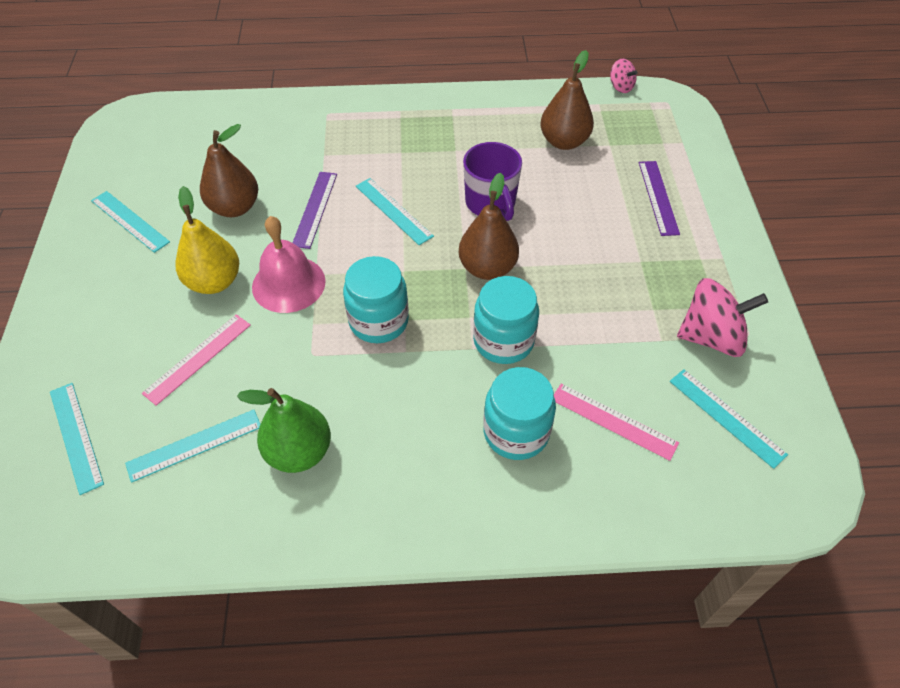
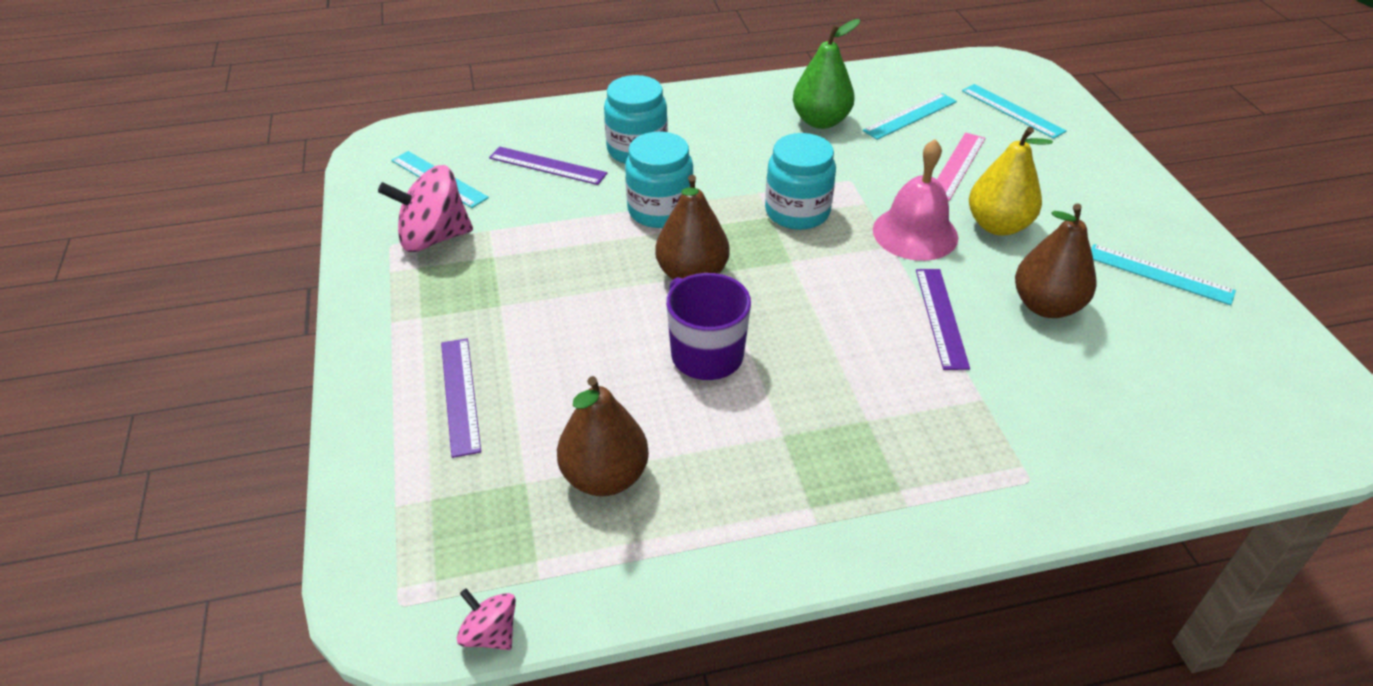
camera: 170 degrees right, 10 degrees down
(393, 210) = (836, 328): turquoise ruler -> none
(613, 421) = (547, 166): pink ruler -> purple ruler

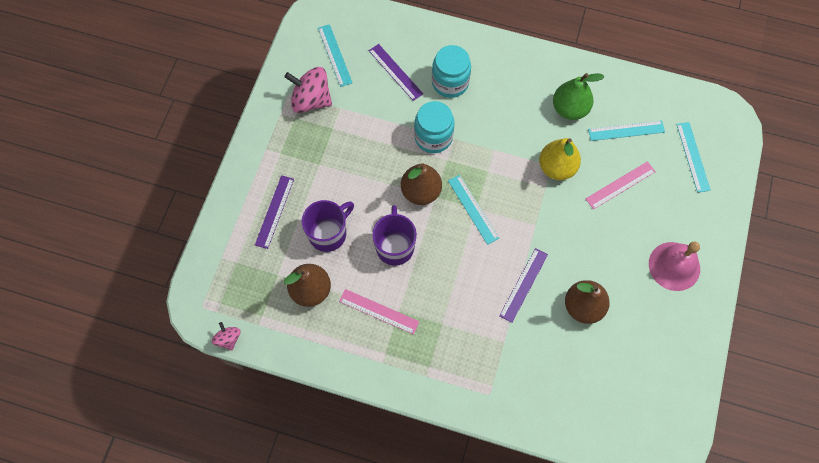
camera: 30 degrees right, 25 degrees up
(580, 384) = (328, 233): none -> purple mug
(749, 452) = (379, 311): none -> pink ruler
(797, 212) = (504, 175): turquoise jar -> none
(915, 233) = (555, 223): pink bell -> pink bell (674, 266)
(998, 225) = (605, 241): yellow pear -> yellow pear (556, 167)
(1159, 274) = (662, 319): turquoise ruler -> turquoise ruler (473, 209)

